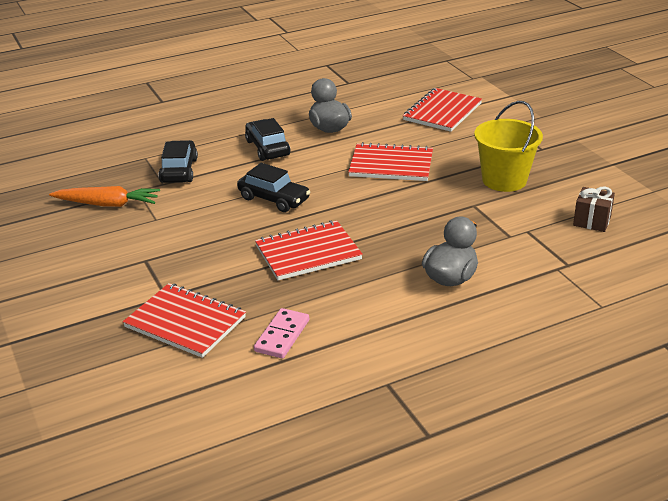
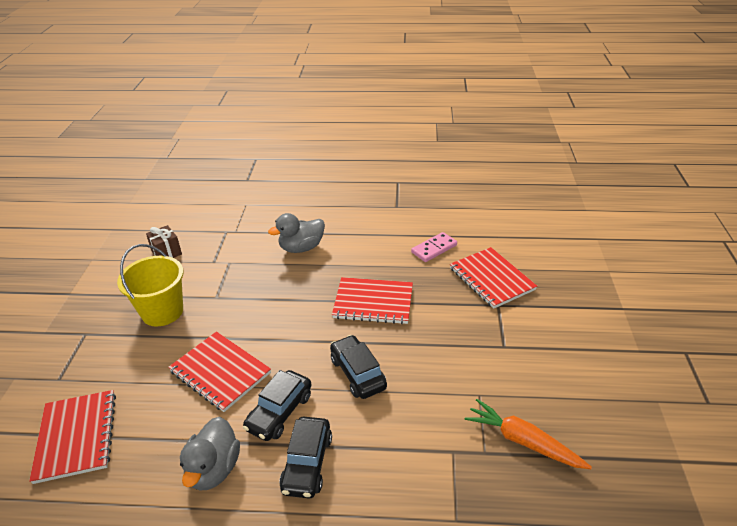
camera: 150 degrees left, 5 degrees up
(179, 170) = (426, 468): black car -> black car (279, 412)
(442, 112) = (77, 436): red notebook -> red notebook turned 75 degrees counterclockwise

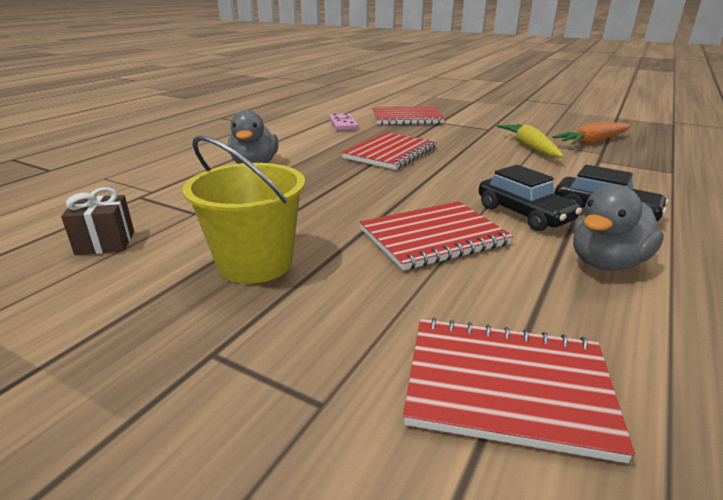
camera: 65 degrees left, 10 degrees down
(214, 469) = (606, 263): grey duck -> grey duck turned 105 degrees clockwise
(357, 373) = (487, 174): black car -> none
(458, 390) = (529, 148): none -> yellow carrot

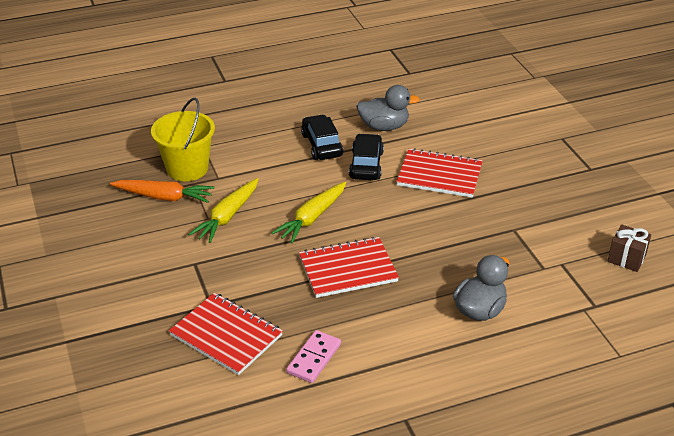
camera: 140 degrees left, 10 degrees up
(255, 263) = (548, 203): yellow bucket -> yellow bucket (187, 168)
(475, 165) = (312, 218): none -> yellow carrot
(507, 386) = (498, 116): red notebook -> none

